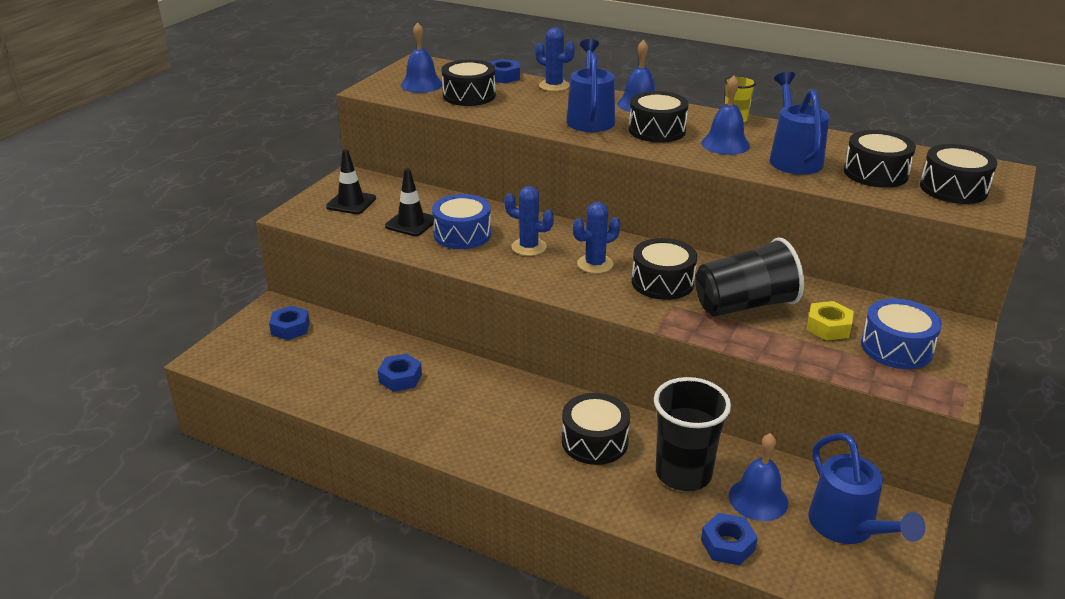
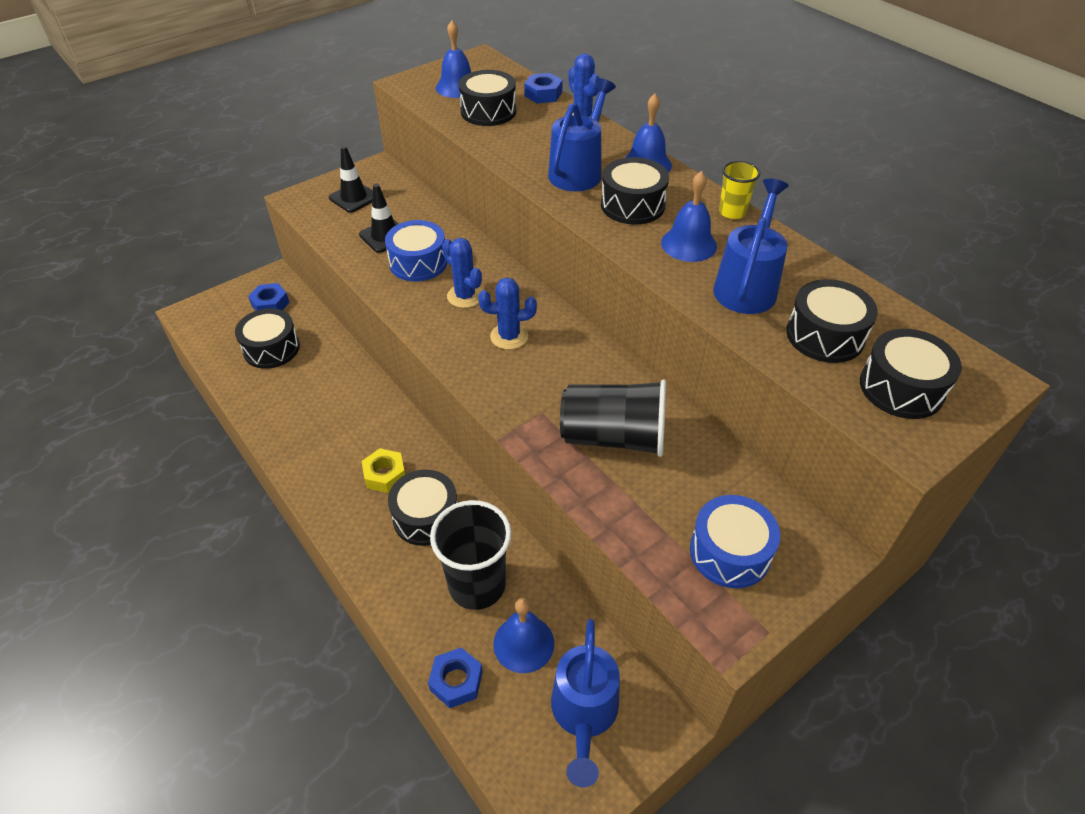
camera: 25 degrees right, 15 degrees up
(400, 378) = (317, 386): blue nut -> none
(662, 282) = (555, 380): black drum -> black drum (271, 348)
(828, 327) = (678, 497): yellow nut -> yellow nut (385, 475)

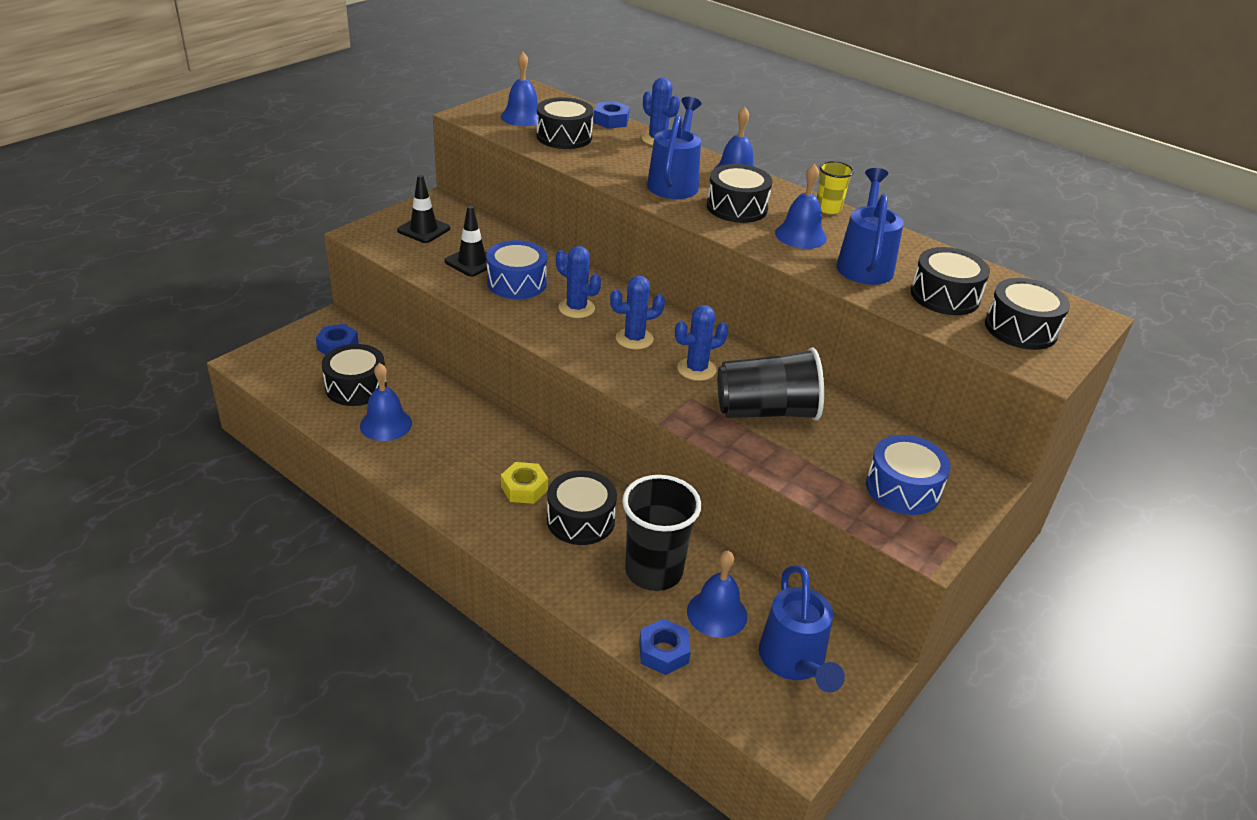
camera: 15 degrees left, 10 degrees down
(284, 391) = (386, 424): none -> blue bell
(559, 378) = (696, 369): none -> blue cactus

